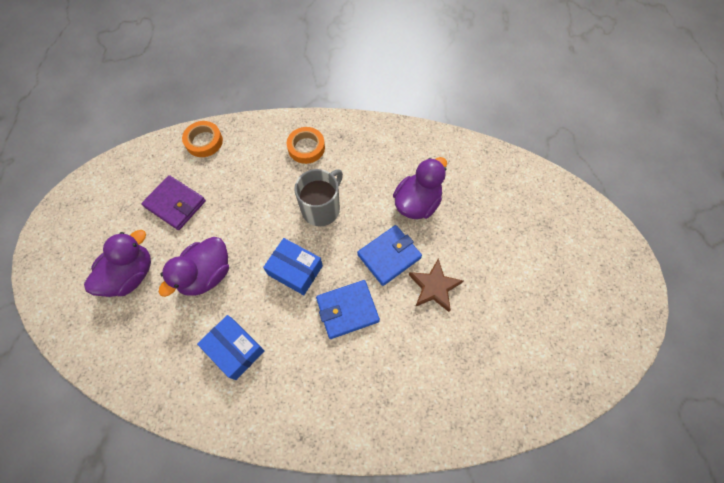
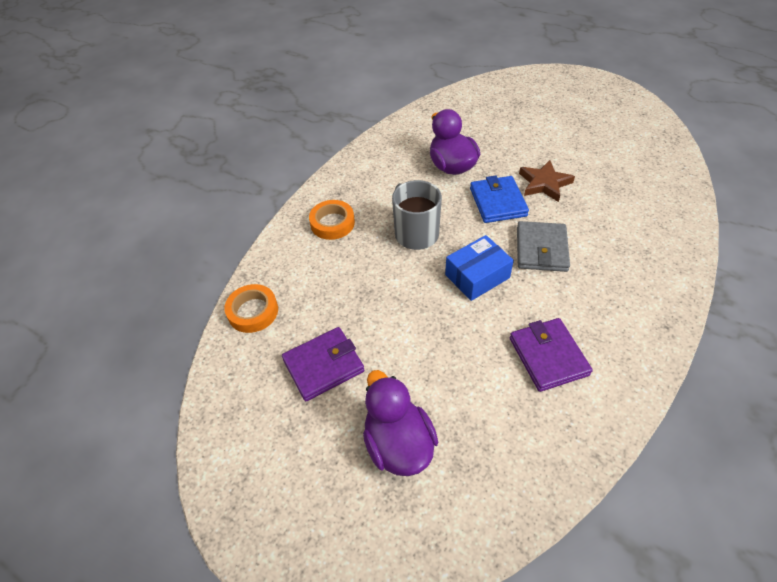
camera: 60 degrees left, 15 degrees down
(206, 274) = (441, 358): purple duck -> none
(235, 349) = (548, 356): blue box -> purple wallet
(347, 310) = (541, 249): blue wallet -> grey wallet

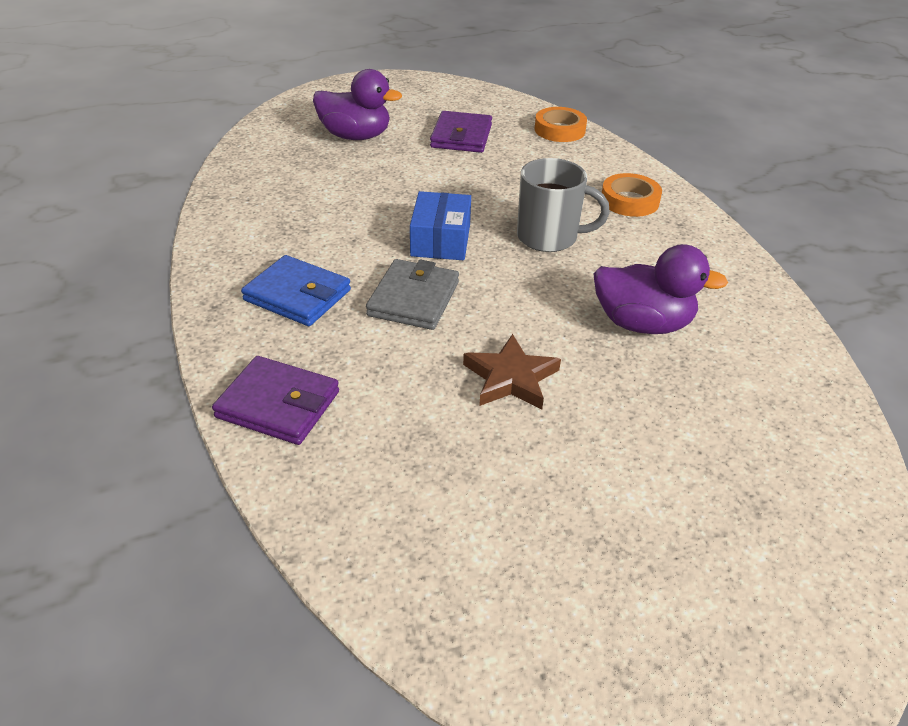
camera: 125 degrees right, 10 degrees down
(498, 202) = (526, 317): blue wallet -> blue wallet (297, 295)
(541, 249) = (414, 299): grey wallet -> grey wallet turned 60 degrees clockwise
(548, 356) = (306, 225): purple wallet -> purple wallet (278, 405)

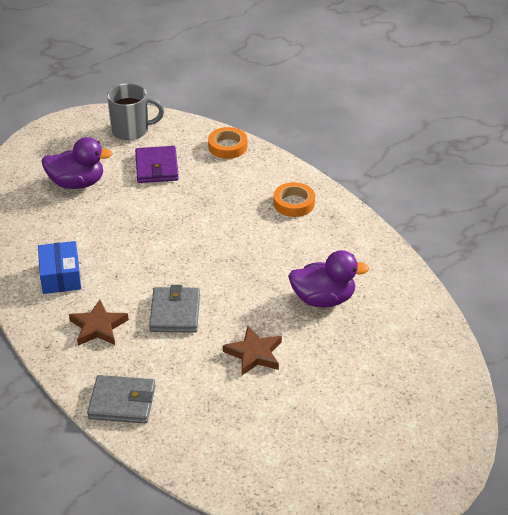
camera: 15 degrees left, 0 degrees up
(278, 405) = (122, 402): purple wallet -> grey wallet
(297, 295) = (98, 327): blue wallet -> brown star
(440, 240) = (175, 264): blue box -> blue box (60, 276)
(549, 237) = (247, 246): grey mug -> grey mug (131, 130)

